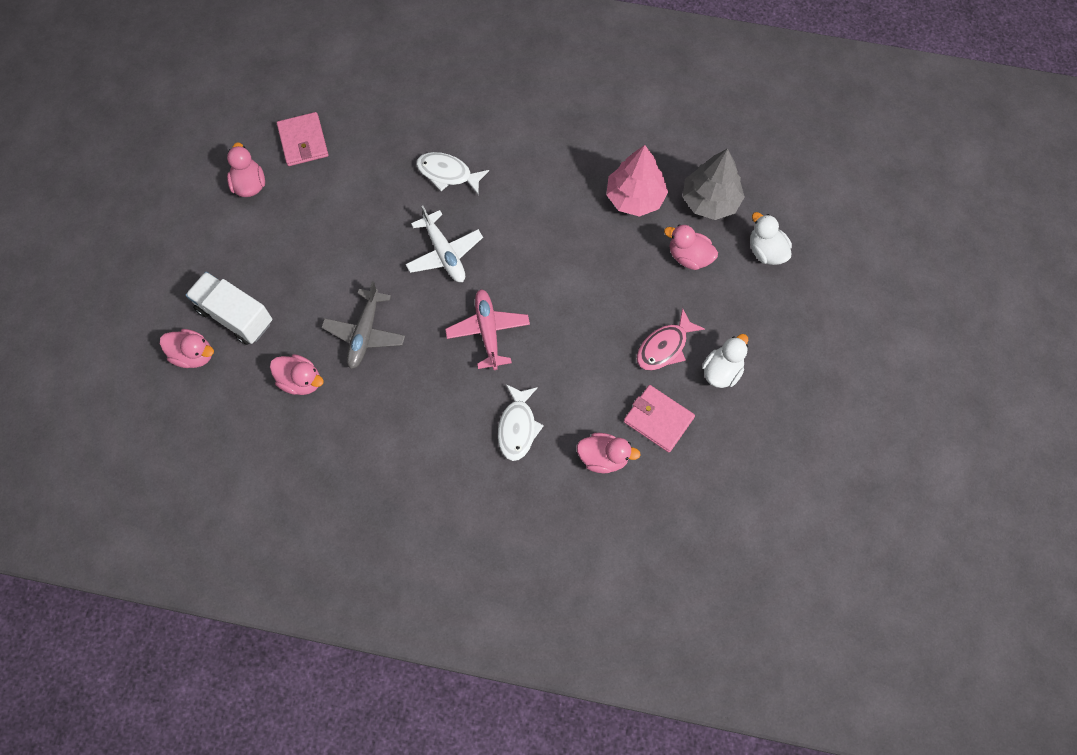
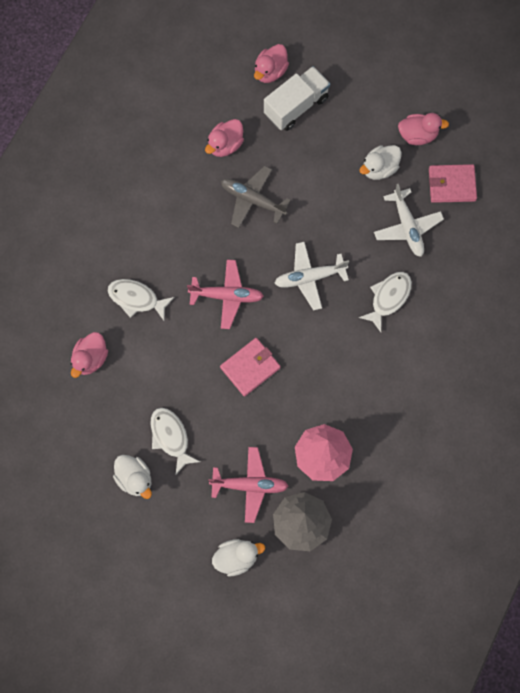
camera: 105 degrees right, 5 degrees up
(298, 213) = (379, 168): none -> white duck
(362, 173) = (407, 227): none -> white plane
(658, 419) = (108, 412): pink wallet -> pink wallet (250, 367)
(665, 347) = (171, 437): pink fish -> white fish
(689, 256) = (250, 485): pink duck -> pink plane

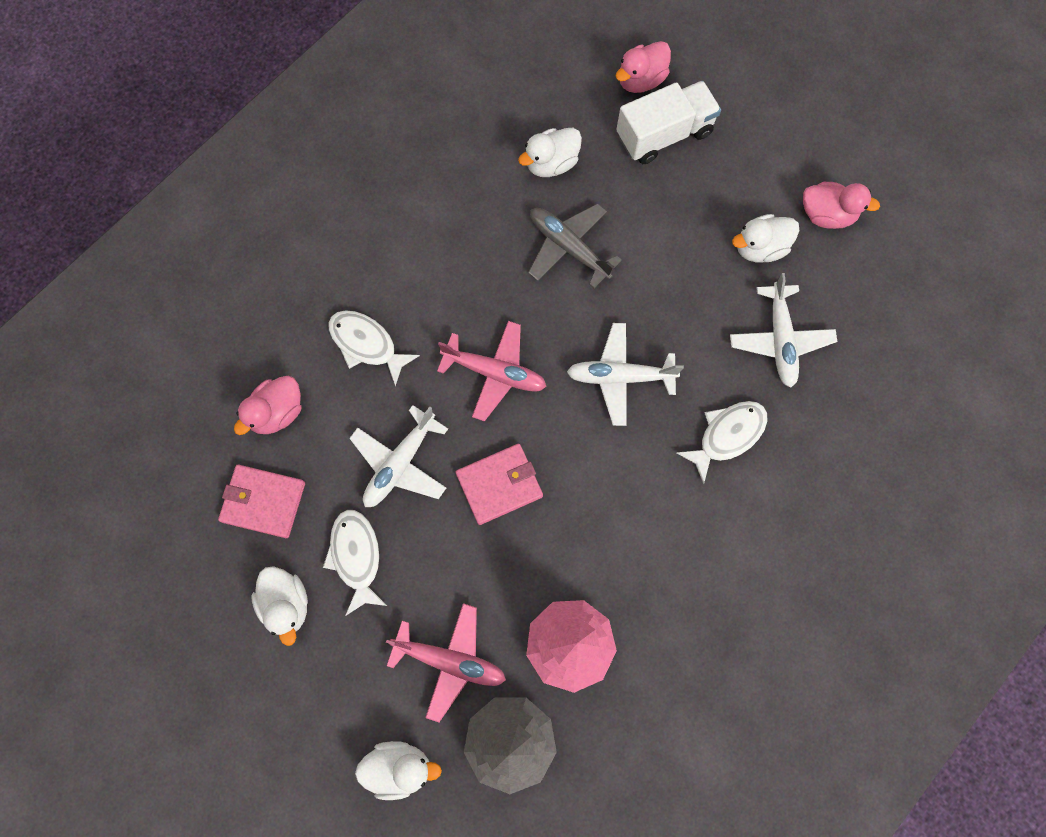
camera: 15 degrees right, 0 degrees up
(181, 371) = (400, 463): none -> white plane
(225, 145) = (551, 163): pink duck -> white duck
(451, 185) = (859, 296): pink wallet -> pink wallet (263, 502)

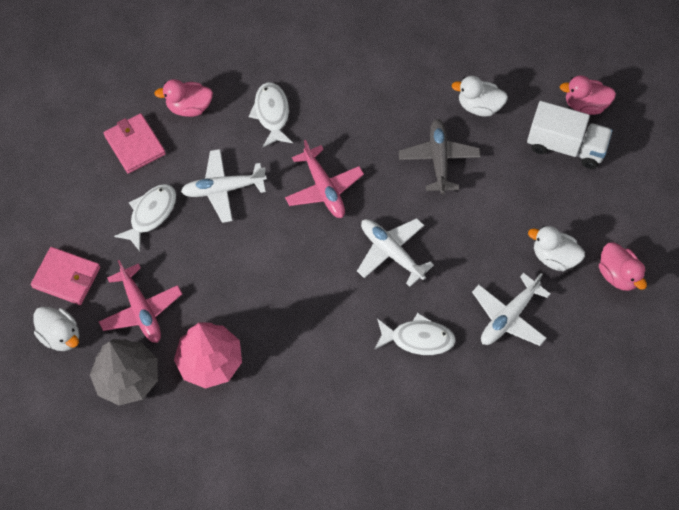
camera: 45 degrees right, 10 degrees down
(286, 604) = (92, 205): white duck -> none
(499, 485) = (263, 247): pink wallet -> pink wallet (66, 277)

